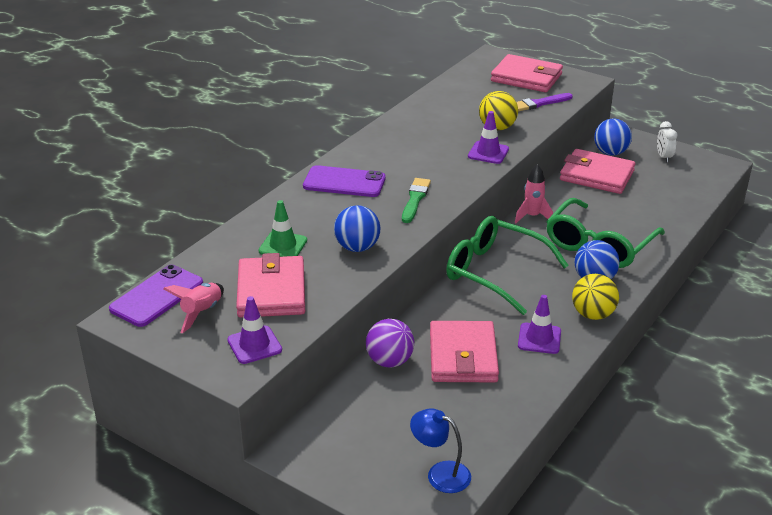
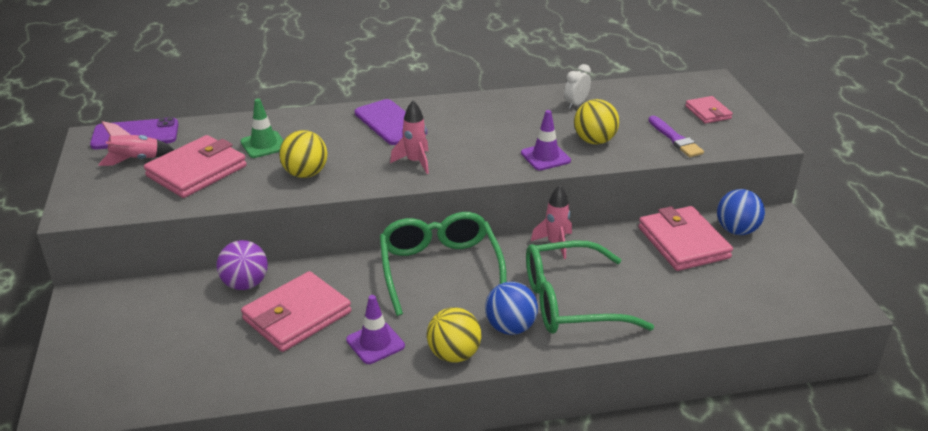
camera: 45 degrees right, 0 degrees up
(254, 345) = (119, 200): purple traffic cone -> none
(357, 247) = (305, 174): blue ball -> yellow ball
(415, 199) = (415, 162): green brush -> pink rocket
(440, 473) = (127, 387): blue lamp -> none
(526, 78) = (708, 112): pink wallet -> pink wallet, size x0.54
(539, 103) = (675, 139): purple brush -> purple brush turned 135 degrees counterclockwise
(663, 157) = (789, 263): white clock -> white clock (576, 104)

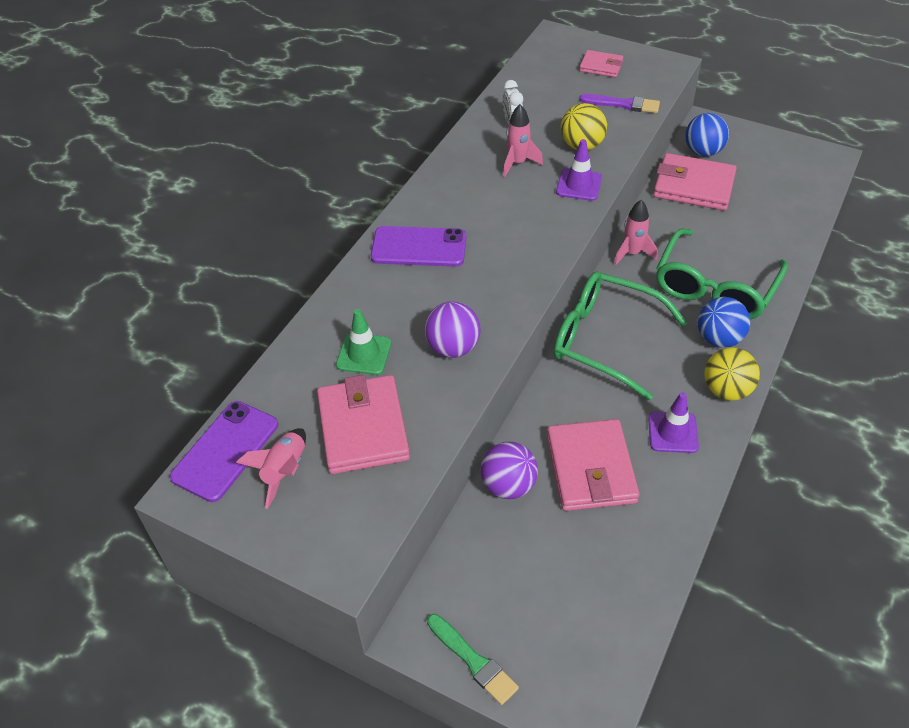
camera: 50 degrees left, 15 degrees up
(76, 333) = (473, 661): none -> green brush
(305, 174) = (453, 347): yellow ball -> purple ball
(415, 162) = (507, 265): pink rocket -> pink rocket (518, 163)

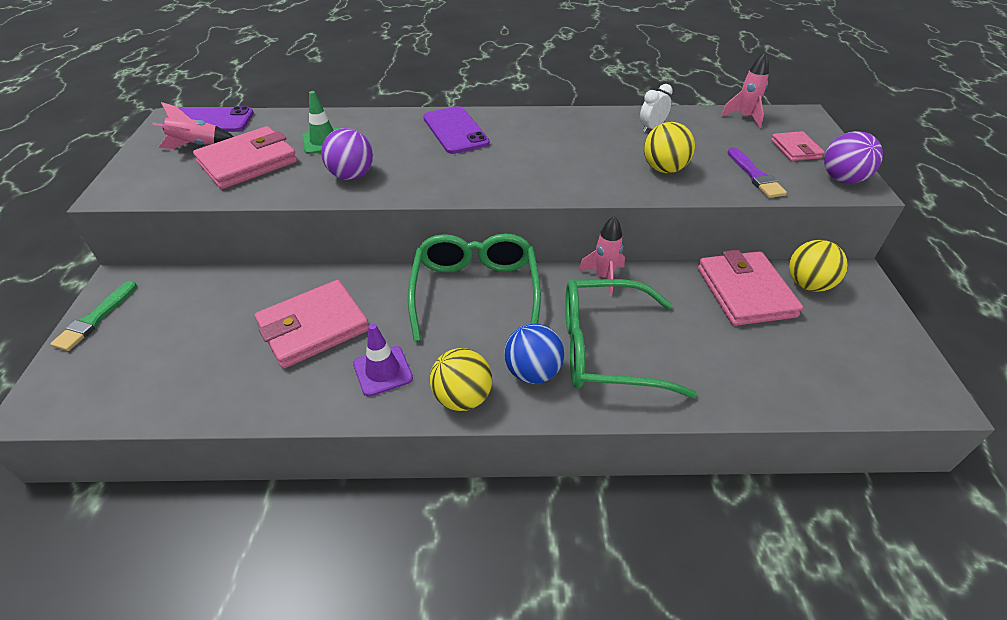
camera: 60 degrees right, 5 degrees down
(508, 485) = (276, 284): purple ball -> purple ball (842, 179)
(518, 163) = (602, 144): pink rocket -> pink rocket (744, 117)
(579, 185) = (606, 182): purple traffic cone -> none
(703, 151) = (808, 284): blue ball -> yellow ball

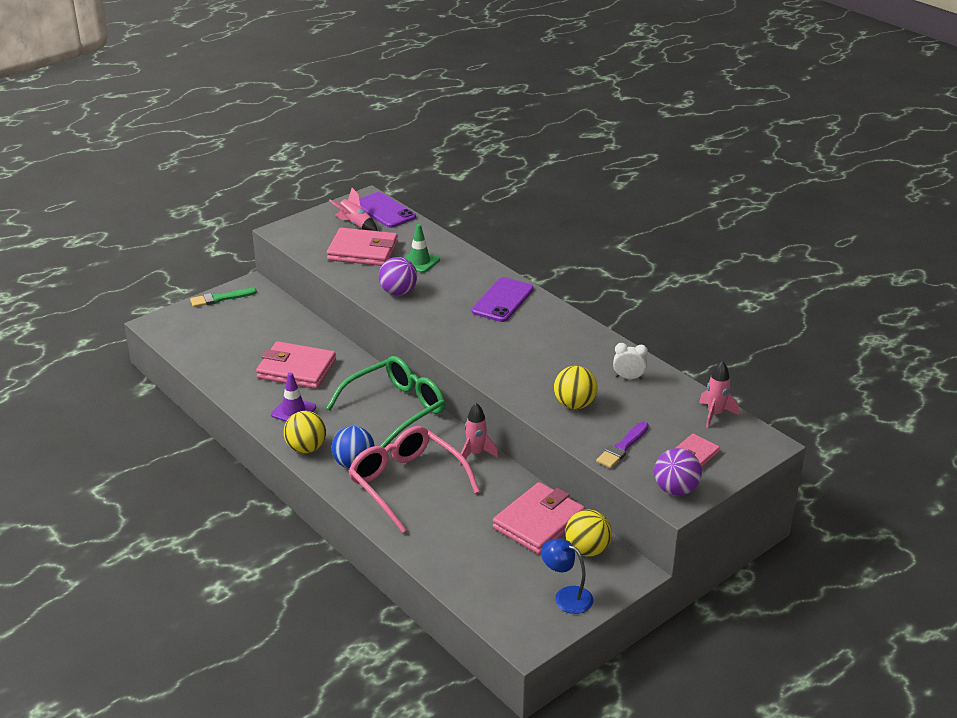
camera: 50 degrees right, 10 degrees down
(606, 349) = (406, 483): green glasses -> pink glasses
(874, 333) = (566, 596): none -> blue lamp

